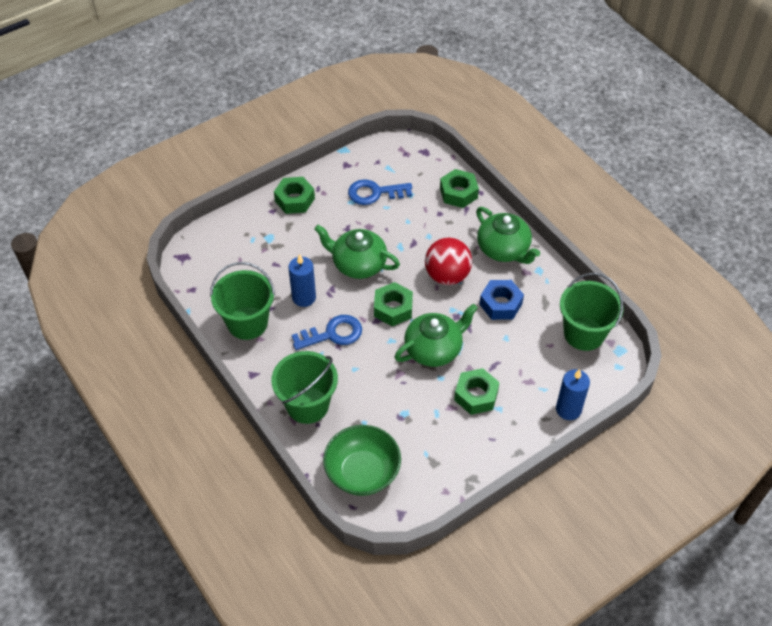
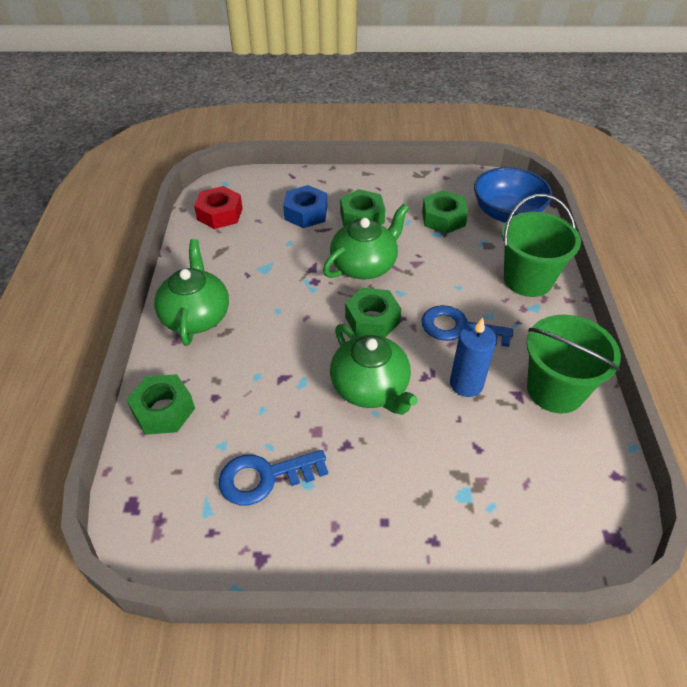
camera: 145 degrees left, 5 degrees down
(294, 200) = (386, 539): green nut -> green nut (443, 218)
(362, 472) = (507, 213): green bowl -> blue bowl
(374, 193) = (264, 477): blue key -> blue key turned 135 degrees clockwise
(434, 349) = (365, 265): green teapot -> green teapot turned 135 degrees clockwise
(447, 275) = (283, 322): red ball -> none
(500, 304) = (261, 270): blue nut -> blue nut (306, 213)
(568, 409) = (298, 178): blue candle -> none
(584, 333) = (220, 214): green bucket -> red nut

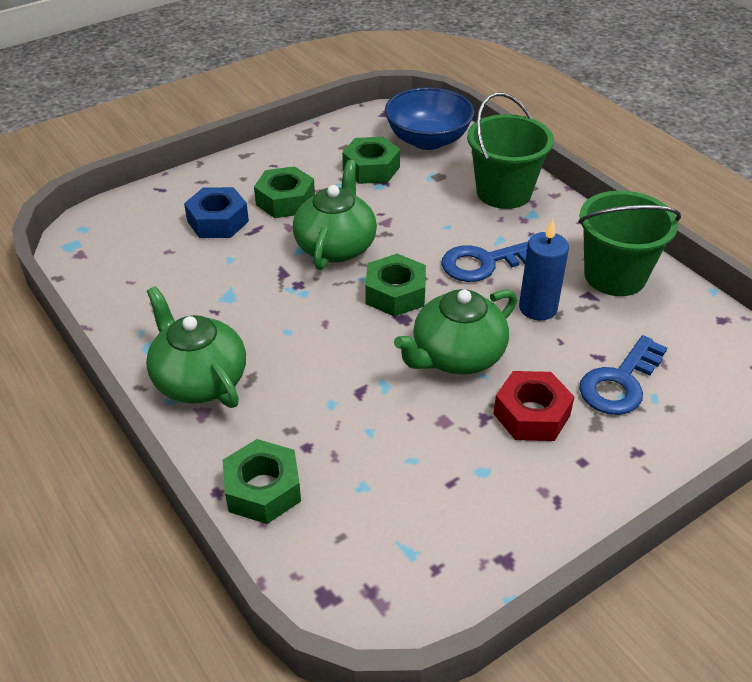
camera: 35 degrees left, 5 degrees down
(220, 214) = (113, 263): red nut -> red nut (531, 414)
(264, 477) = (437, 489): blue key -> blue key (620, 383)
(370, 388) = (456, 356): green teapot -> green teapot turned 120 degrees clockwise

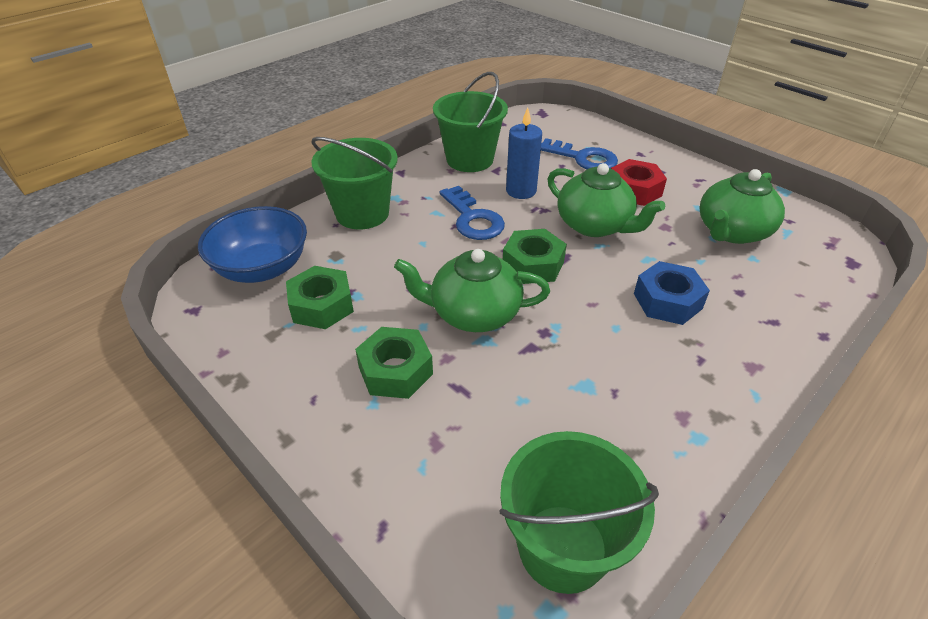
camera: 100 degrees left, 0 degrees up
(106, 257) = (562, 547): none -> green bucket
(199, 380) = (716, 379): green teapot -> green teapot (732, 231)
(218, 221) = (450, 431): blue nut -> blue nut (667, 301)
(263, 490) = (799, 309): green nut -> none

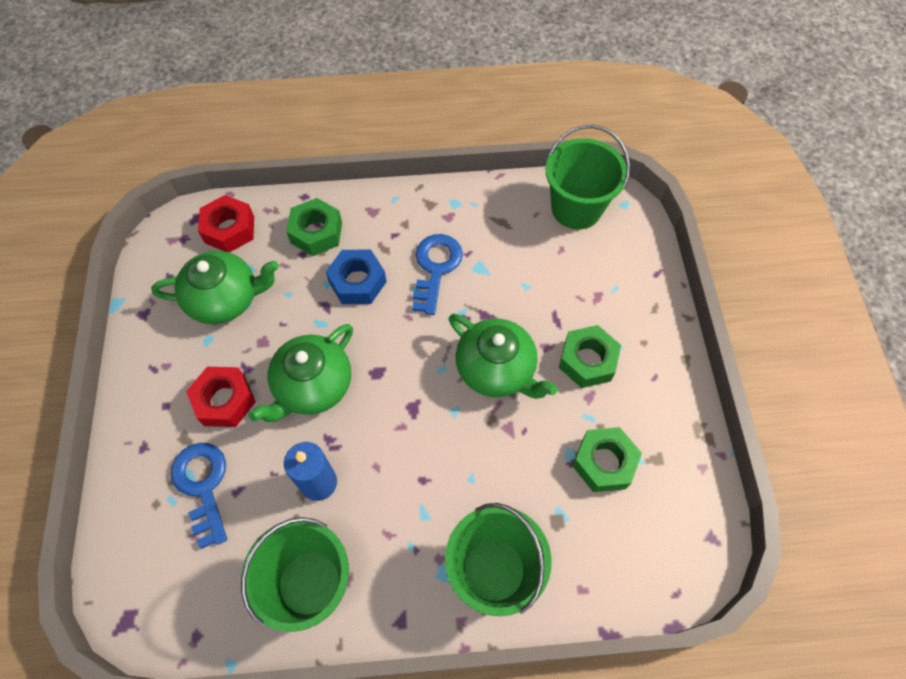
camera: 140 degrees left, 20 degrees up
(262, 268) = (632, 553): blue bowl -> none
(473, 219) = (401, 476): blue key -> blue key (435, 268)
(533, 264) = (408, 382): green nut -> green nut (316, 232)
(594, 225) = (312, 386): green teapot -> green teapot turned 135 degrees counterclockwise
(818, 271) = (229, 229): none -> red nut

